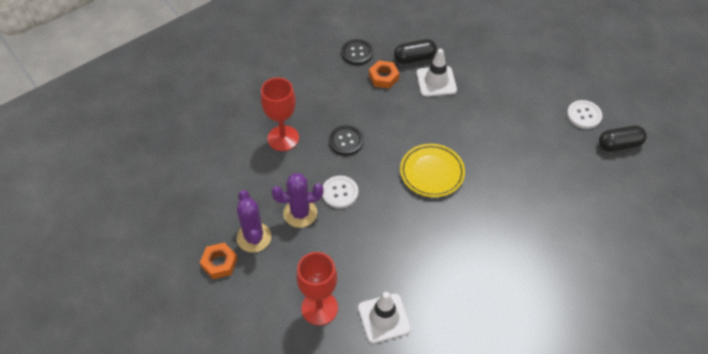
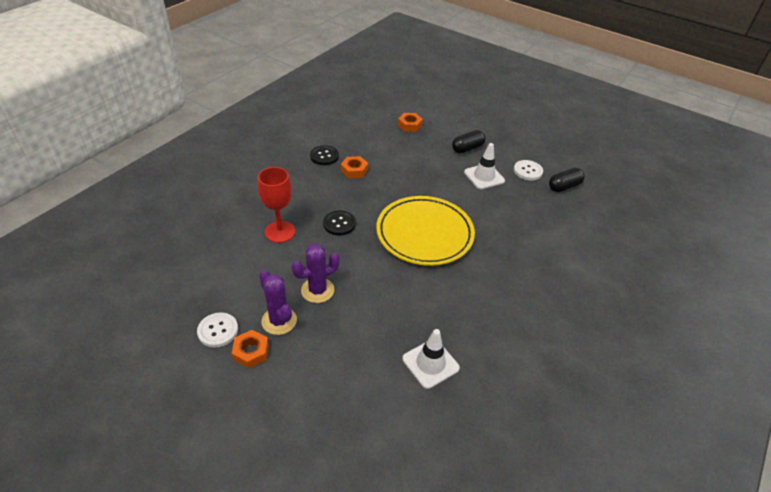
camera: 20 degrees left, 10 degrees down
(319, 308) = (366, 369): red goblet -> none
(340, 192) = (349, 266): white button -> white button (218, 330)
(414, 58) = (375, 152): black capsule -> black capsule (467, 148)
(432, 172) = (424, 234): yellow plate -> yellow plate, size x1.66
(436, 81) = (400, 166): white traffic cone -> white traffic cone (484, 176)
(467, 27) = (409, 125): none -> orange nut

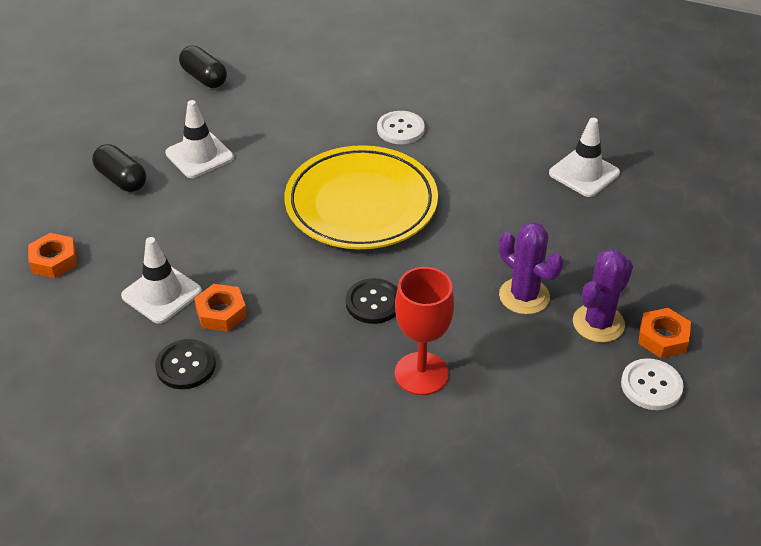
camera: 100 degrees left, 0 degrees up
(375, 153) = (161, 294): none -> white traffic cone
(527, 171) = (173, 112): white button -> white button (400, 129)

